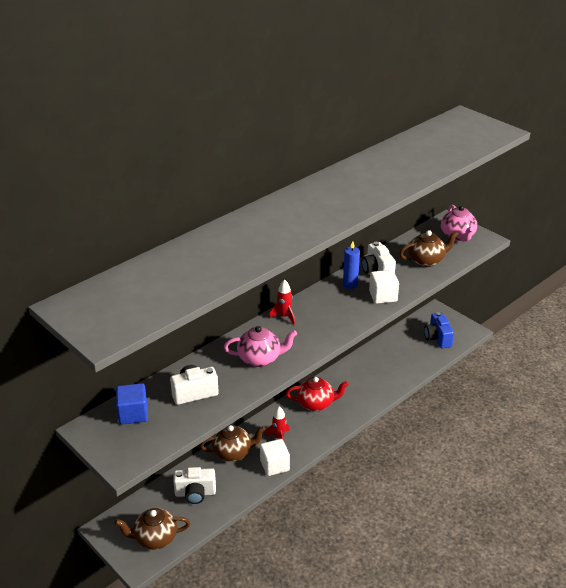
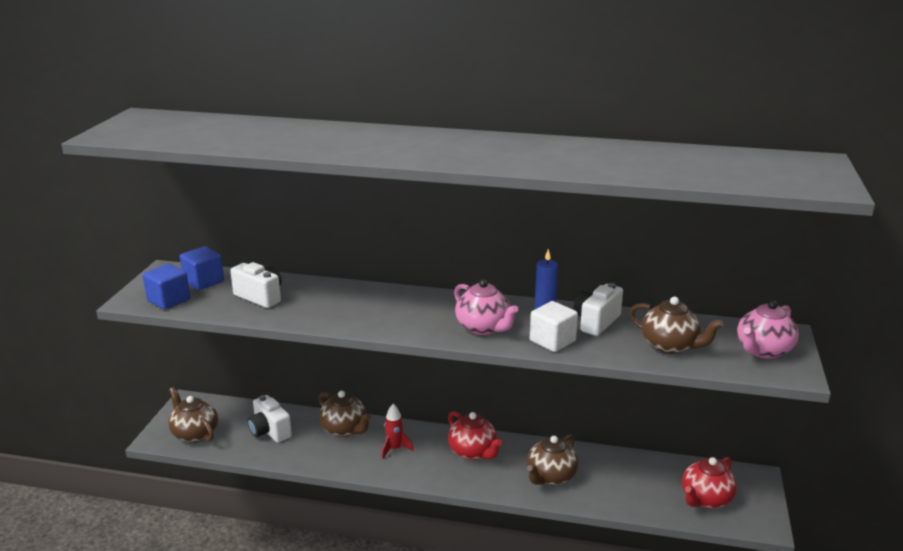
camera: 55 degrees right, 10 degrees down
(146, 442) = (169, 300): none -> blue cube
(260, 359) = (348, 310): pink teapot -> pink teapot (484, 328)
(274, 465) = (351, 463): white cube -> none
(284, 316) = (434, 299): red rocket -> none
(369, 384) = (550, 477): none -> brown teapot
(437, 338) = (705, 499): blue camera -> red teapot

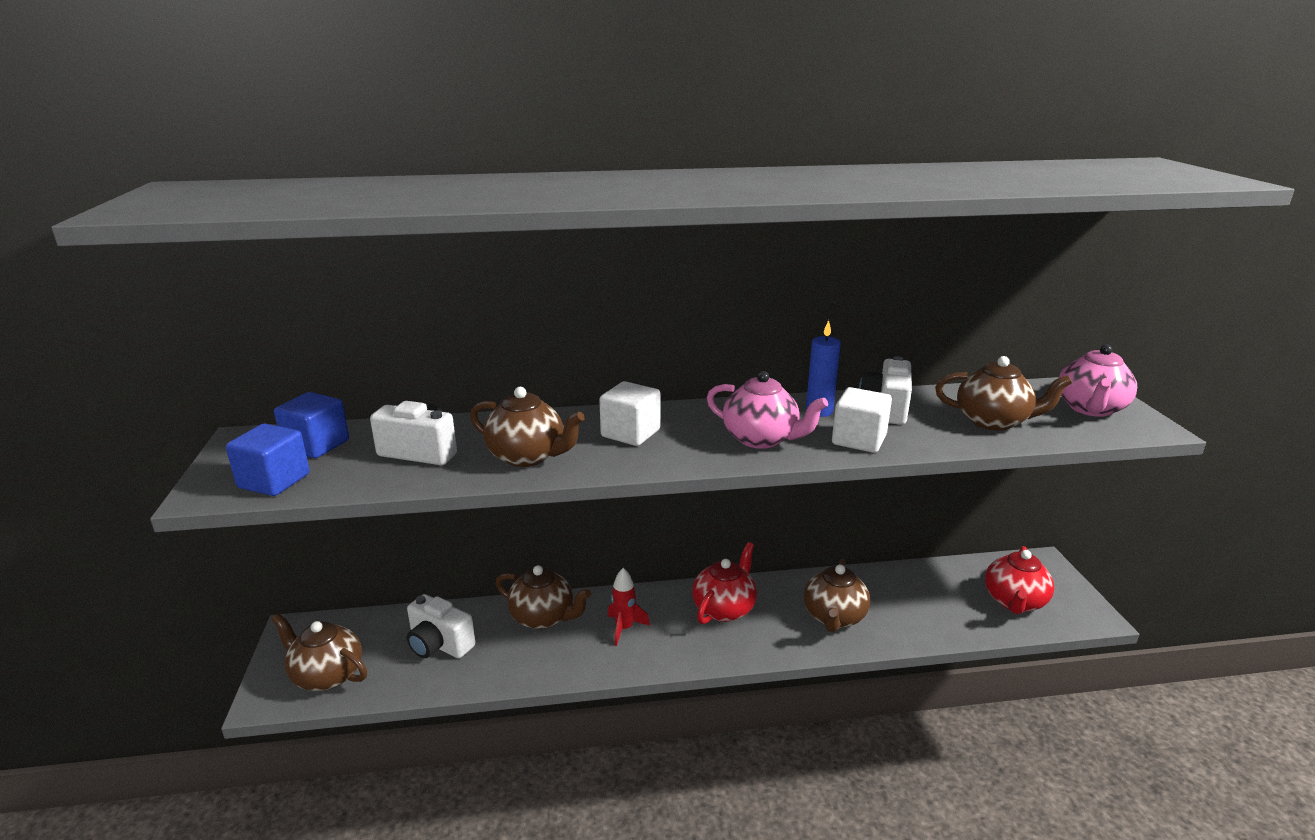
camera: 20 degrees left, 0 degrees up
(322, 312) = (528, 456): none -> brown teapot
(399, 308) = (630, 433): none -> white cube
(473, 452) = (724, 608): red teapot -> red teapot turned 90 degrees counterclockwise

